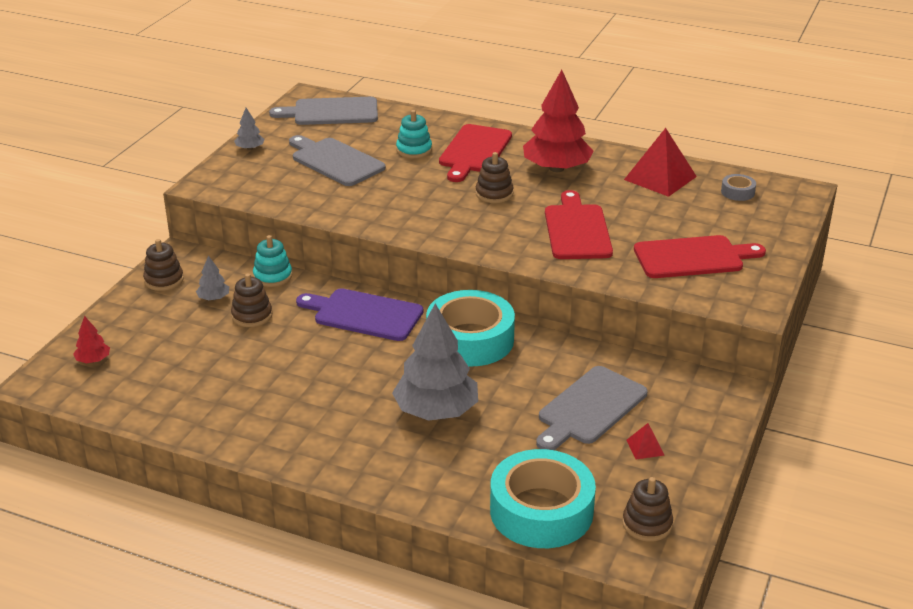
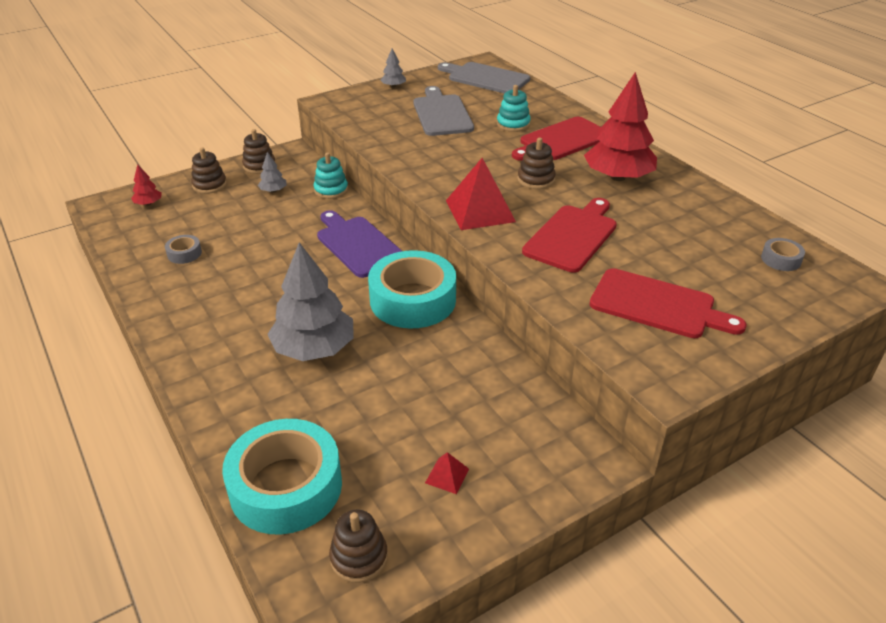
camera: 35 degrees right, 5 degrees up
(204, 388) = (184, 253): none -> grey tape
(252, 316) = (281, 213): brown stacking toy -> brown stacking toy (209, 185)
(589, 408) = (440, 410): grey cutting board -> none
(660, 178) = (711, 218): red pyramid -> red pyramid (480, 211)

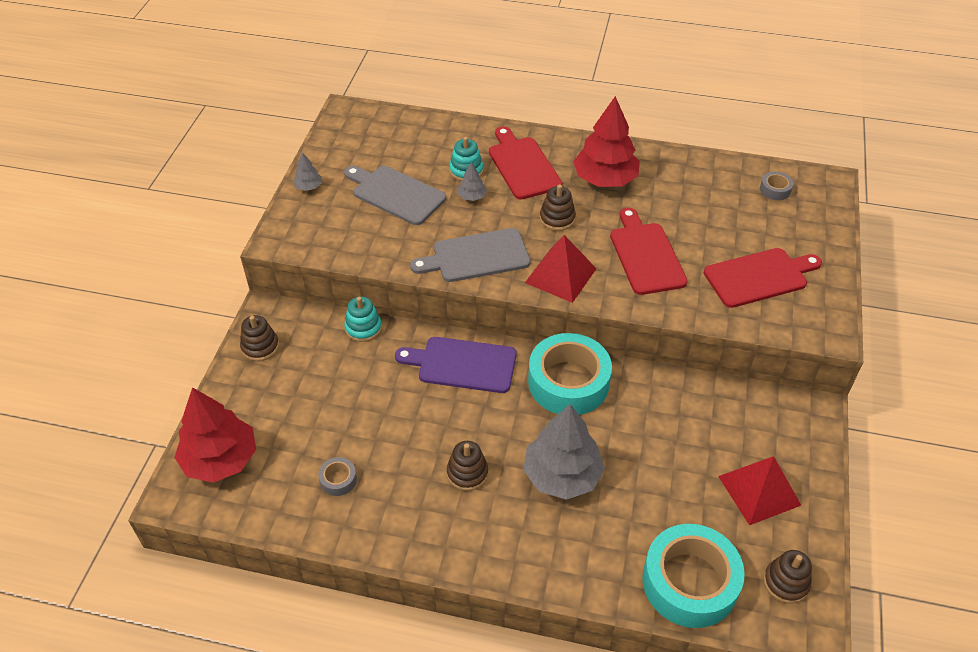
camera: 45 degrees left, 10 degrees up
(148, 203) = (220, 459): red tree -> red tree, size x2.28
(209, 185) = (246, 399): brown stacking toy -> brown stacking toy (467, 473)
(273, 191) = (315, 363): grey tree -> grey tree (471, 196)
(447, 476) = (759, 490): red pyramid -> red pyramid, size x2.17
(485, 78) = (373, 130): grey cutting board -> grey cutting board (476, 256)
(562, 140) = (523, 166): red cutting board -> red cutting board turned 150 degrees clockwise

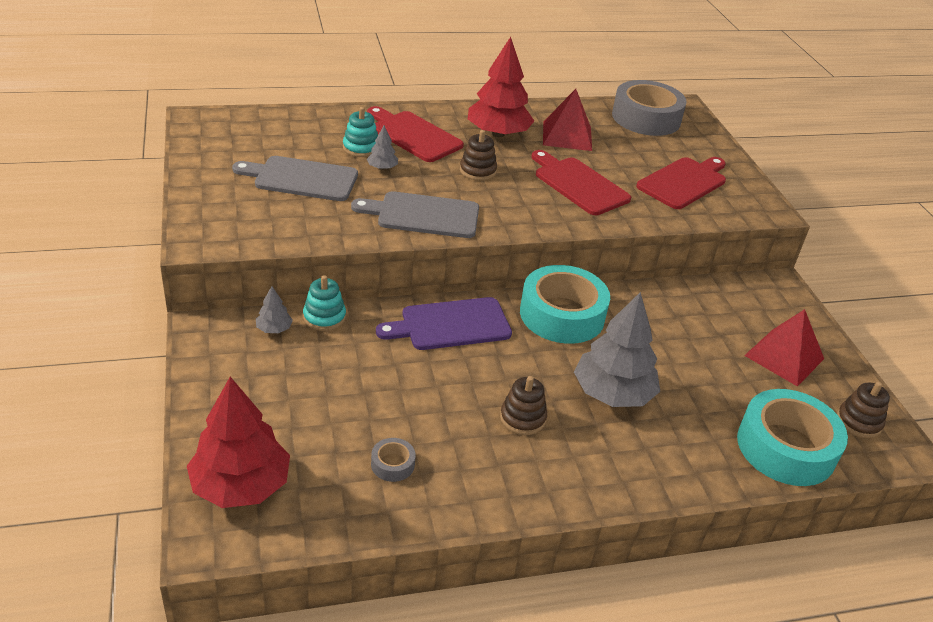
camera: 30 degrees left, 10 degrees down
(260, 347) = (217, 362): brown stacking toy -> none
(308, 187) = (199, 189): grey tree -> grey tree (274, 329)
(476, 256) = (423, 215): grey cutting board -> grey cutting board turned 45 degrees clockwise
(560, 275) = (515, 214): red pyramid -> red pyramid (567, 136)
(775, 189) = (646, 118): grey tape -> grey tape, size x2.39

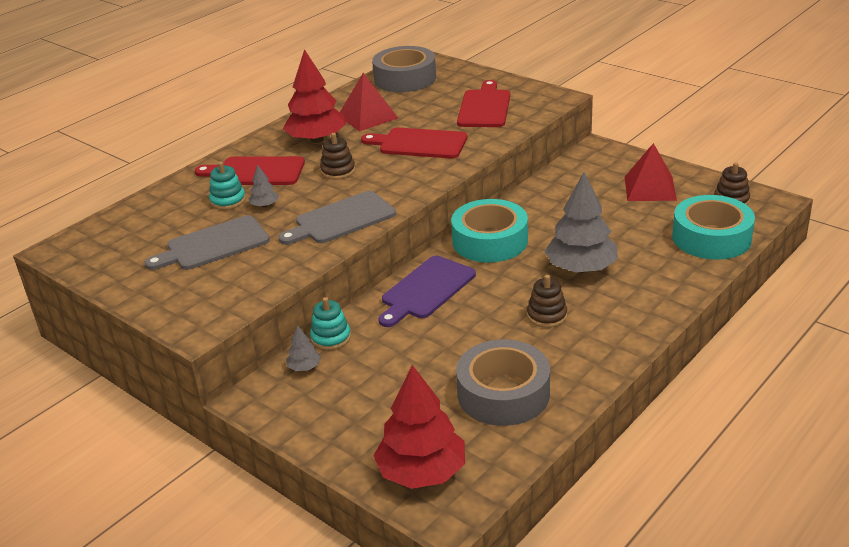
camera: 30 degrees left, 5 degrees down
(392, 464) = (503, 393): grey tape -> grey tape, size x2.39

